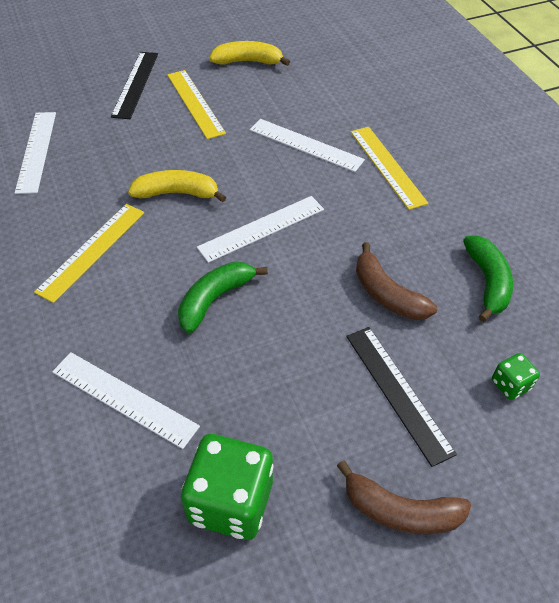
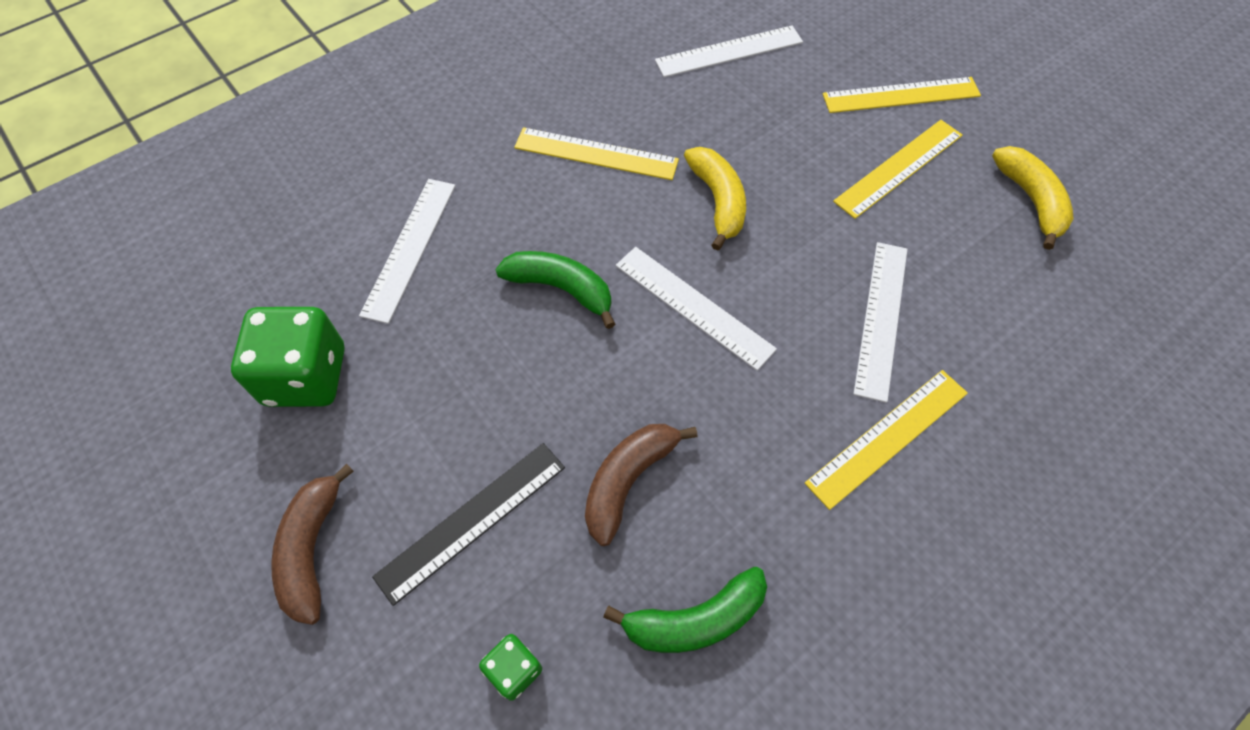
camera: 75 degrees right, 10 degrees up
(136, 84) = (901, 95): black ruler -> yellow ruler

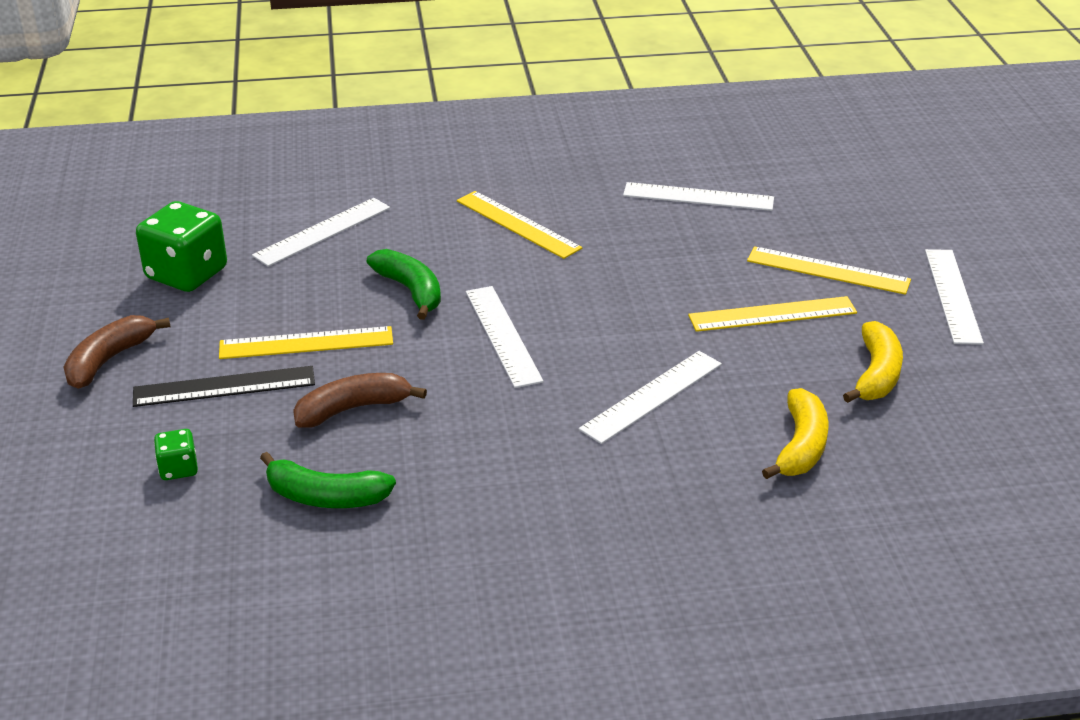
camera: 30 degrees right, 25 degrees down
(718, 201) = (588, 283): yellow banana -> yellow banana (800, 446)
(888, 437) = (580, 463): yellow ruler -> yellow ruler (306, 343)
(1014, 82) = (953, 295): none -> white ruler

